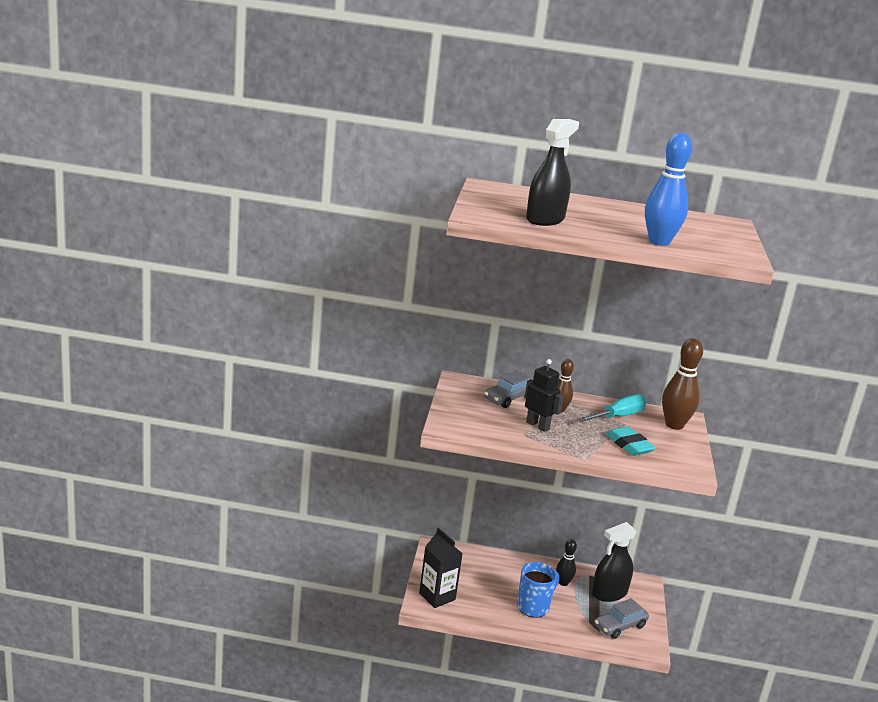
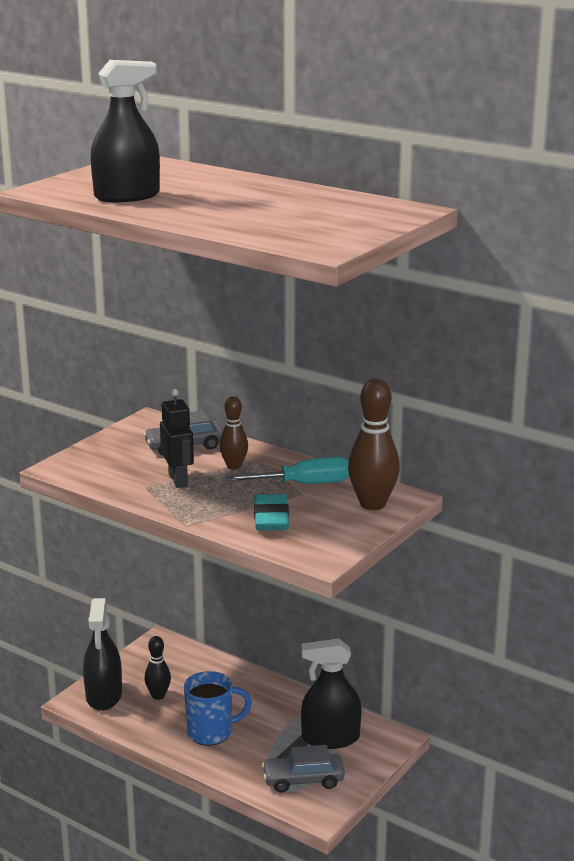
camera: 30 degrees right, 0 degrees up
(437, 596) = (104, 696): black carton -> black spray bottle
(563, 583) = (280, 713): black bowling pin -> black bowling pin (158, 695)
(659, 242) = (234, 226): blue bowling pin -> none

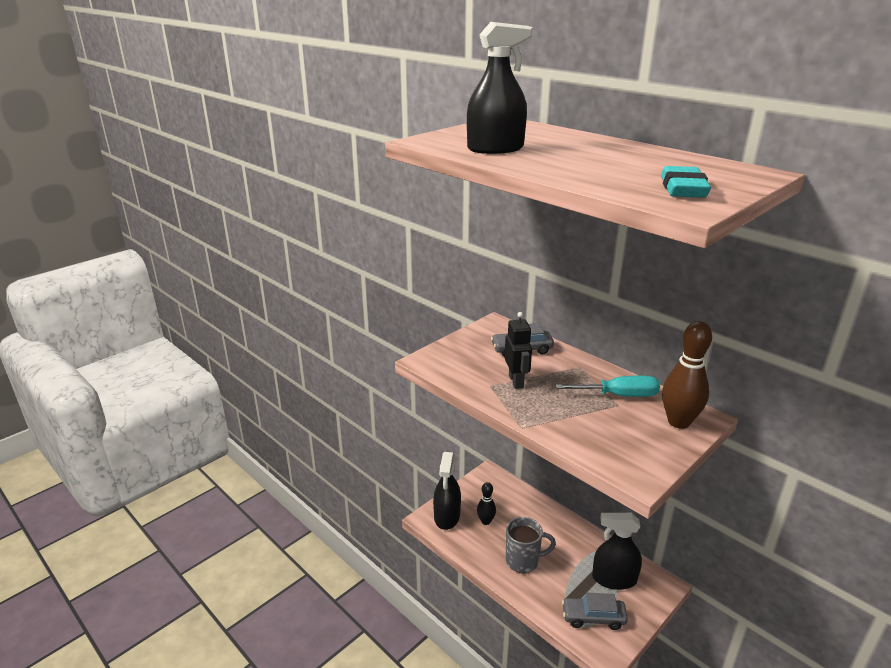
camera: 10 degrees right, 5 degrees up
(211, 733) = (523, 561): blue mug -> grey mug
(234, 466) = (560, 372): brown bowling pin -> none
(271, 518) = (593, 428): turquoise eraser -> turquoise eraser (683, 189)

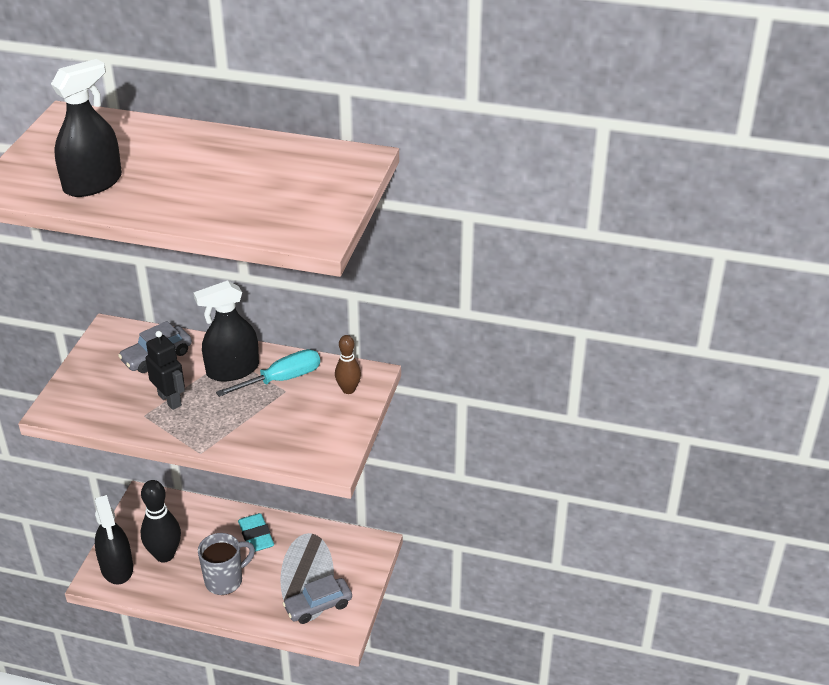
camera: 30 degrees left, 10 degrees up
(486, 521) = (164, 555): black bowling pin -> black bowling pin, size x1.69
(614, 579) = (325, 559): black spray bottle -> black spray bottle (232, 370)
(678, 422) = (348, 389): brown bowling pin -> brown bowling pin, size x0.59
(683, 189) = (302, 207): turquoise eraser -> turquoise eraser (256, 536)

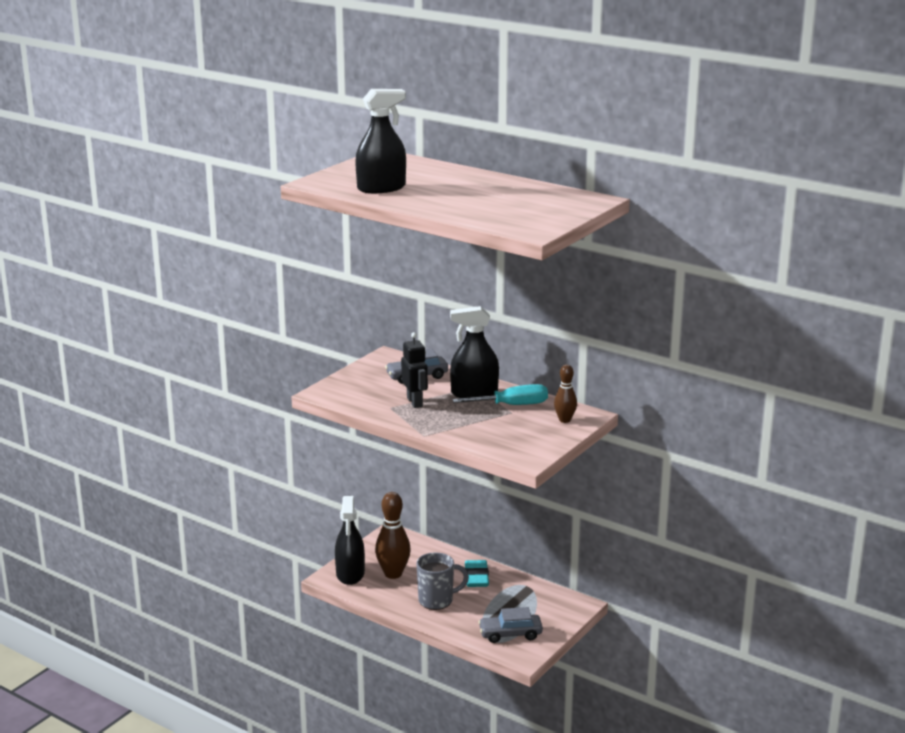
camera: 20 degrees right, 15 degrees down
(164, 555) = (393, 574): black bowling pin -> brown bowling pin

